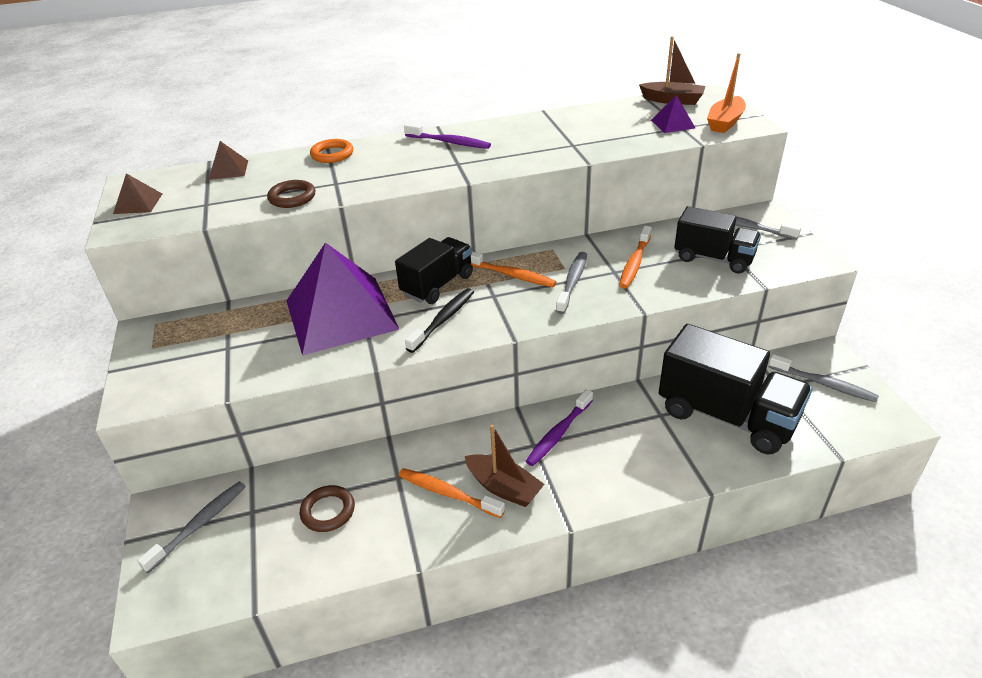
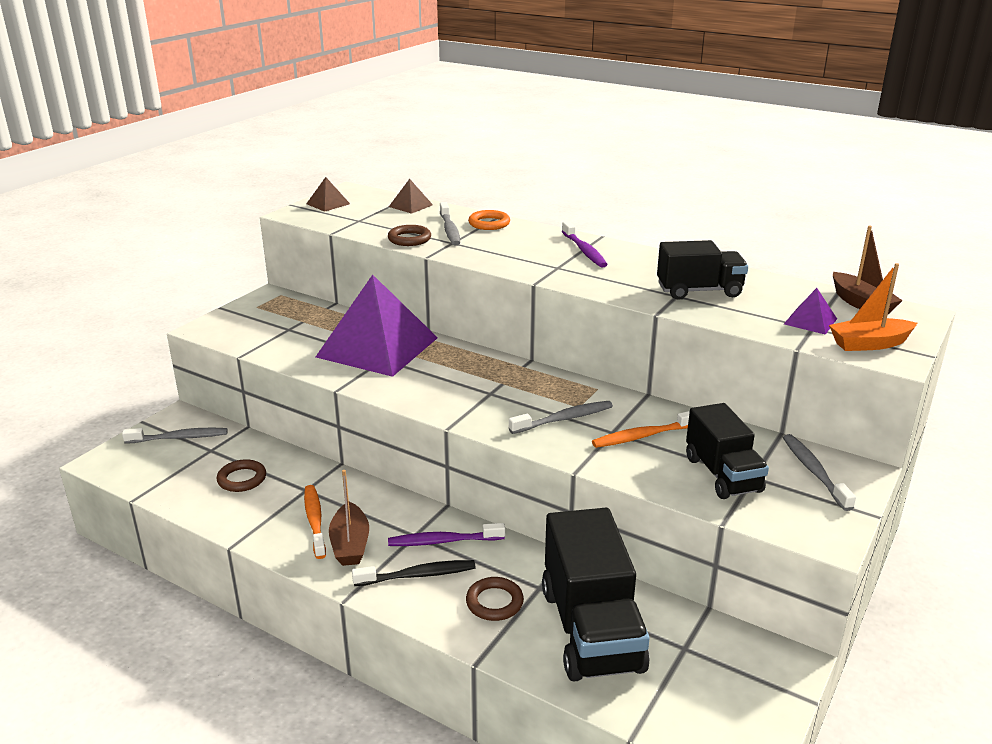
camera: 45 degrees right, 10 degrees down
(437, 285) = (467, 364): black truck -> black truck (699, 291)
(443, 320) = (428, 387): black toothbrush -> black toothbrush (418, 575)
(511, 275) = (529, 387): orange toothbrush -> none
(655, 446) = (494, 602): none -> brown ring
(823, 384) = (733, 679): grey toothbrush -> grey toothbrush (449, 230)

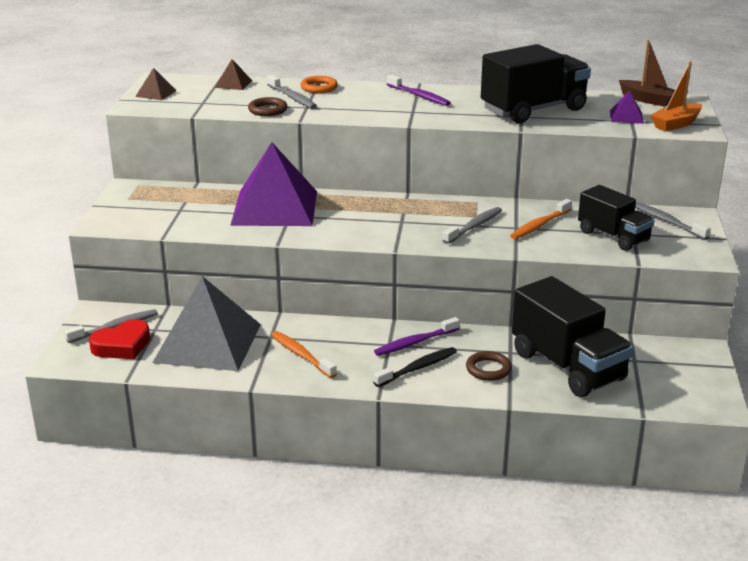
camera: 25 degrees left, 0 degrees up
(166, 460) = (122, 346): none -> red heart
(242, 479) = (207, 343): brown ring -> grey pyramid
(350, 544) = (346, 363): brown boat -> none
(699, 291) = (533, 110): black truck -> black truck, size x1.59

